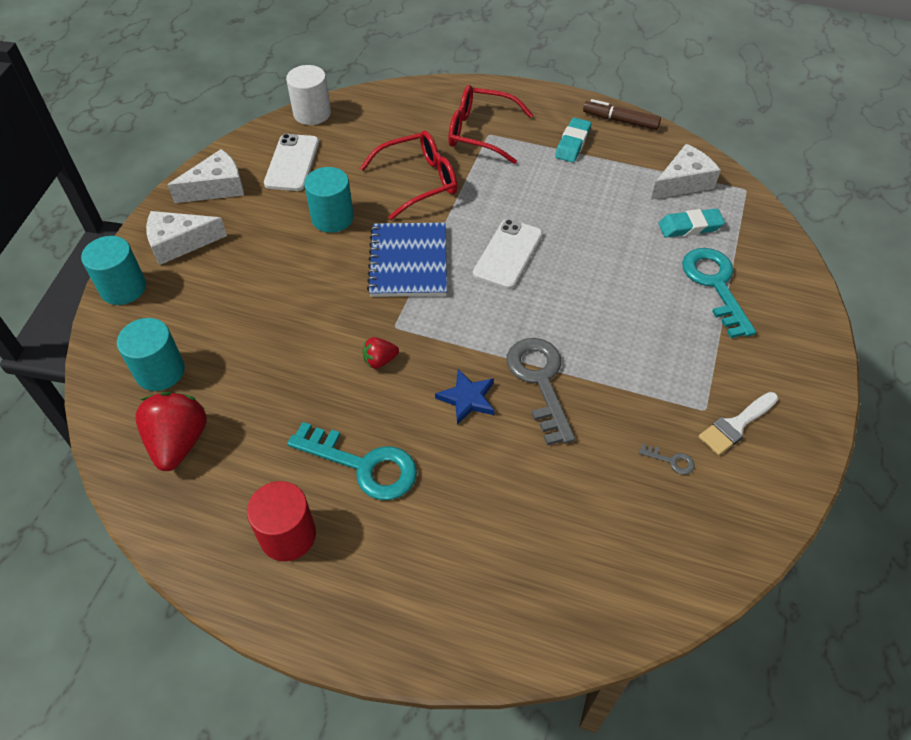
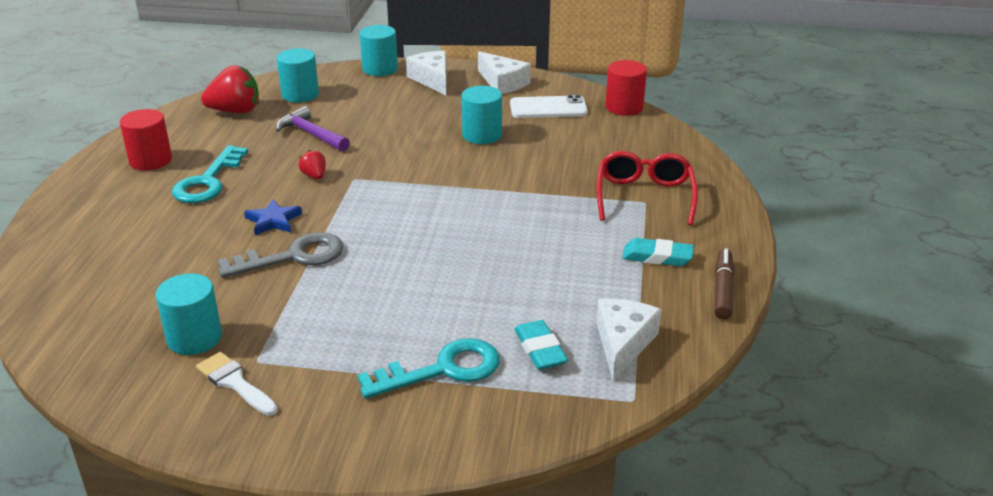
camera: 80 degrees right, 20 degrees down
(276, 362) = (311, 134): none -> purple hammer
(312, 113) = (624, 107): white cylinder -> red cylinder
(408, 262) = (435, 176): blue notebook -> none
(419, 181) = (549, 170): red glasses -> none
(508, 254) = (459, 227): white phone -> none
(671, 460) = (194, 338): grey key -> turquoise cylinder
(683, 182) = (623, 344): white cheese -> white cheese turned 120 degrees counterclockwise

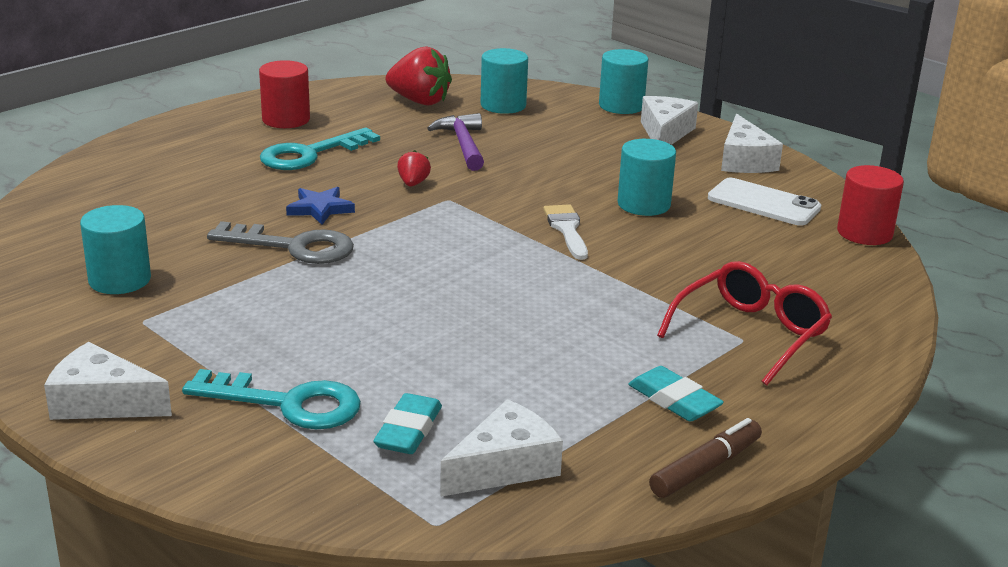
camera: 35 degrees right, 5 degrees down
(235, 383) = (100, 330): white brush -> white brush (567, 229)
(313, 434) = (102, 402): none -> white cheese

